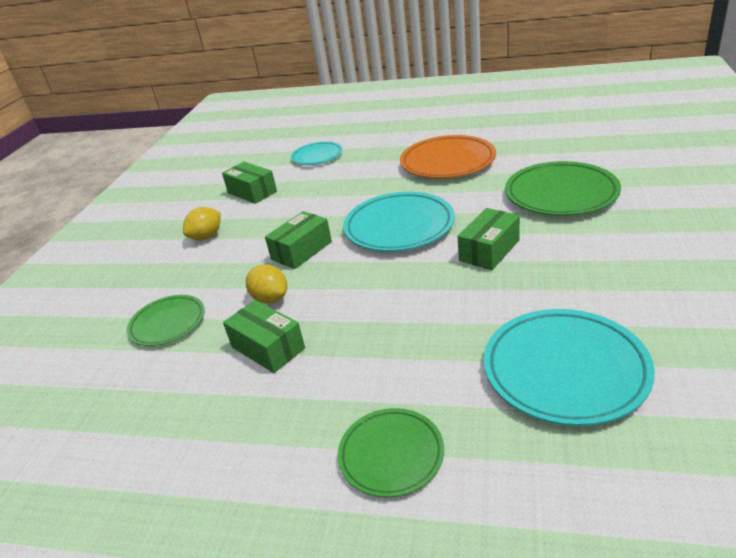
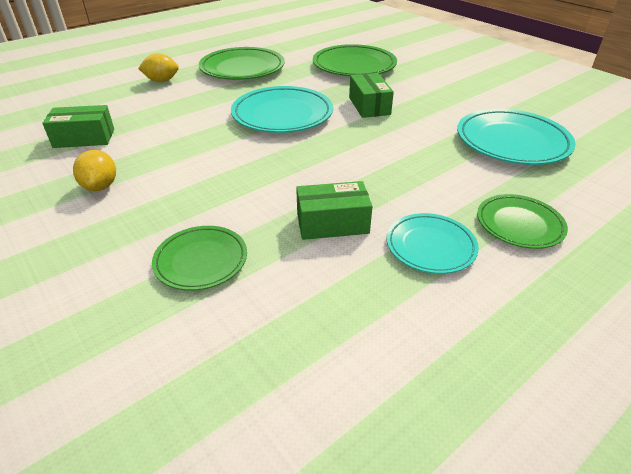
camera: 55 degrees left, 5 degrees up
(270, 298) = (268, 196): yellow lemon -> yellow lemon (161, 81)
(301, 251) = (230, 157): green box -> none
(317, 156) = (107, 94): turquoise plate -> turquoise plate (430, 246)
(447, 162) = (242, 68): orange plate -> green plate

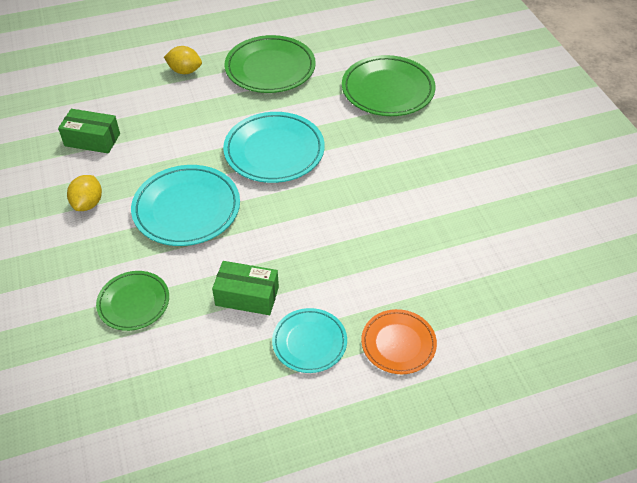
camera: 20 degrees right, 10 degrees up
(369, 106) = (364, 159): green box -> none
(512, 142) = (470, 247): turquoise plate -> turquoise plate (187, 209)
(519, 224) = (398, 344): green plate -> orange plate

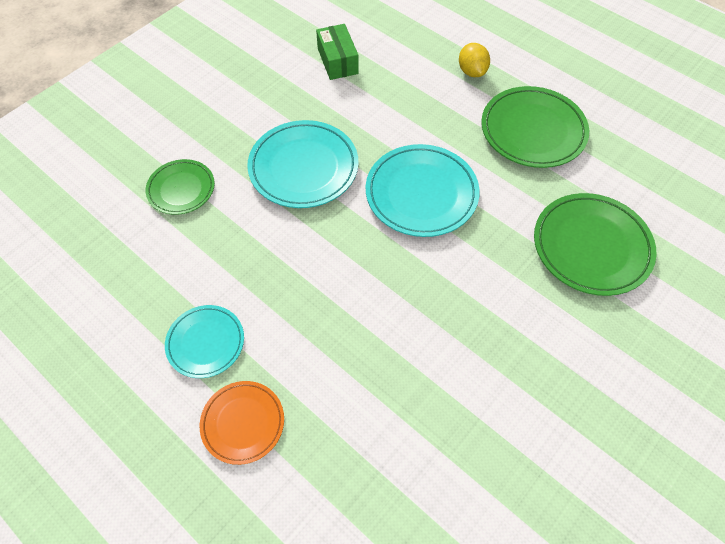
camera: 60 degrees right, 10 degrees up
(88, 203) = (266, 100): yellow lemon -> none
(247, 296) = (232, 265): green box -> none

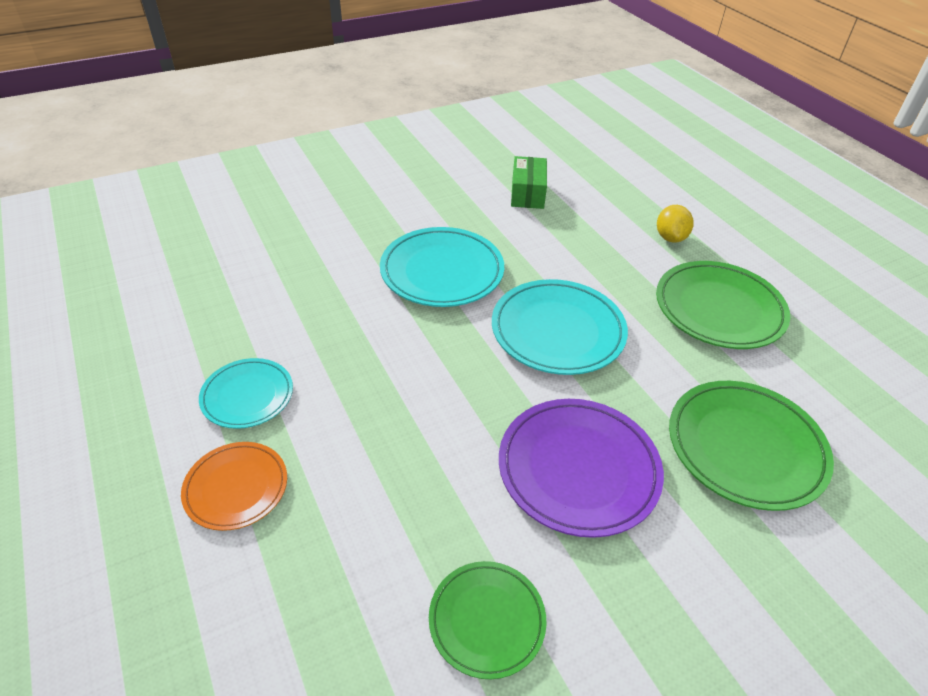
camera: 20 degrees right, 15 degrees down
(181, 189) = (310, 255): green plate -> green plate (487, 620)
(485, 308) = (578, 469): none -> purple plate

